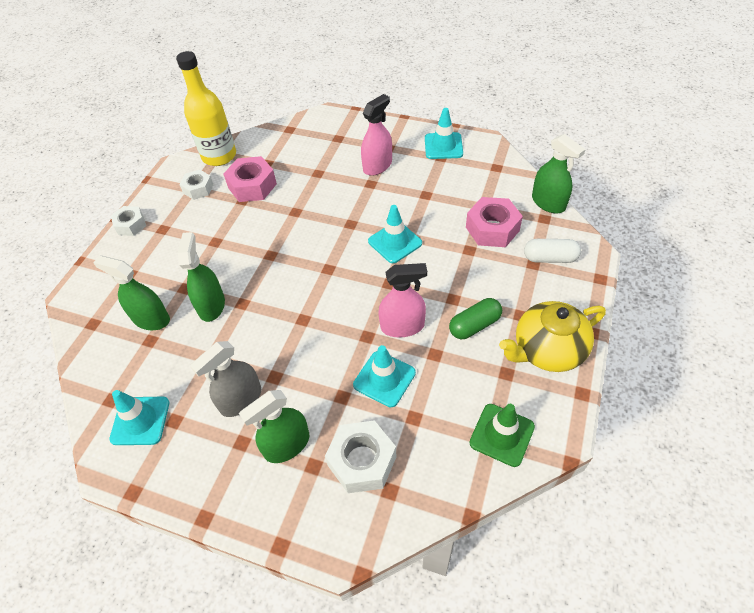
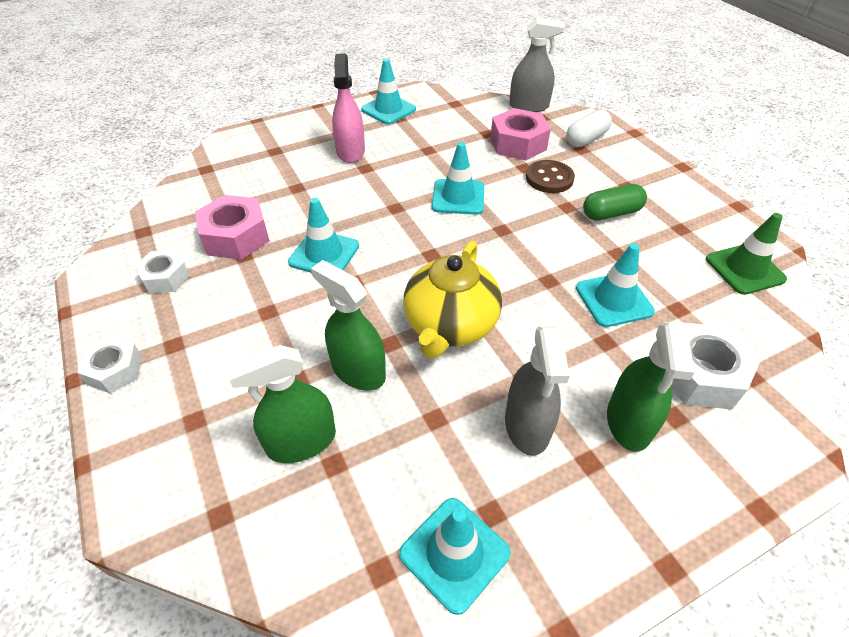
camera: 50 degrees left, 5 degrees down
(219, 156) = (147, 233): yellow bottle -> none
(277, 227) = (324, 254): none -> turquoise traffic cone
(402, 326) = (563, 252): pink spray bottle -> none
(473, 270) = (549, 178): none -> brown button
(474, 325) = (611, 213): green capsule -> green capsule turned 60 degrees clockwise
(547, 350) = (679, 195): yellow teapot -> yellow teapot (450, 325)
(548, 203) = (529, 106): green spray bottle -> grey spray bottle

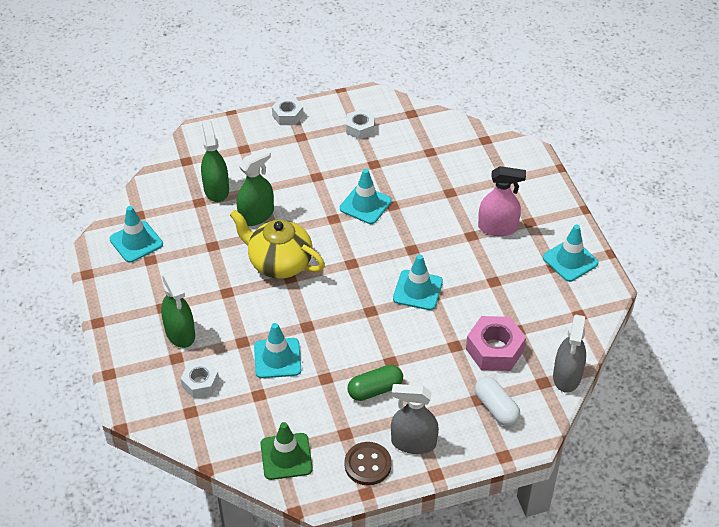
camera: 100 degrees right, 0 degrees up
(236, 237) = (395, 159): pink nut -> none
(527, 425) = (194, 285): grey spray bottle -> grey spray bottle (413, 442)
(549, 178) = (433, 359): brown button -> brown button (367, 465)
(611, 213) = (375, 390): green capsule -> green capsule turned 75 degrees clockwise
(629, 422) = (180, 333): green spray bottle -> green spray bottle turned 135 degrees counterclockwise
(700, 374) = (200, 383): white nut -> white nut, size x0.63

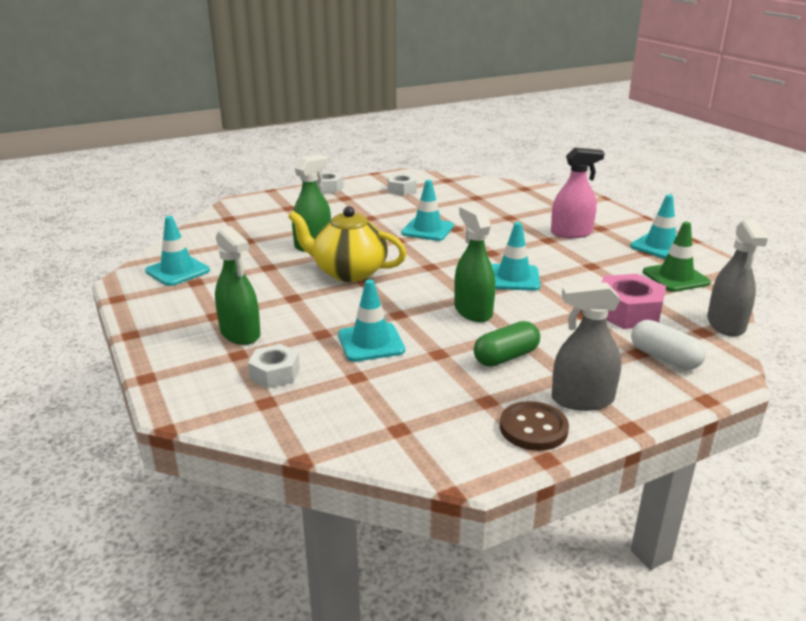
camera: 10 degrees left, 20 degrees down
(216, 190) = (265, 232): green spray bottle -> green spray bottle (473, 311)
(286, 456) = (415, 433): green traffic cone -> green traffic cone (675, 277)

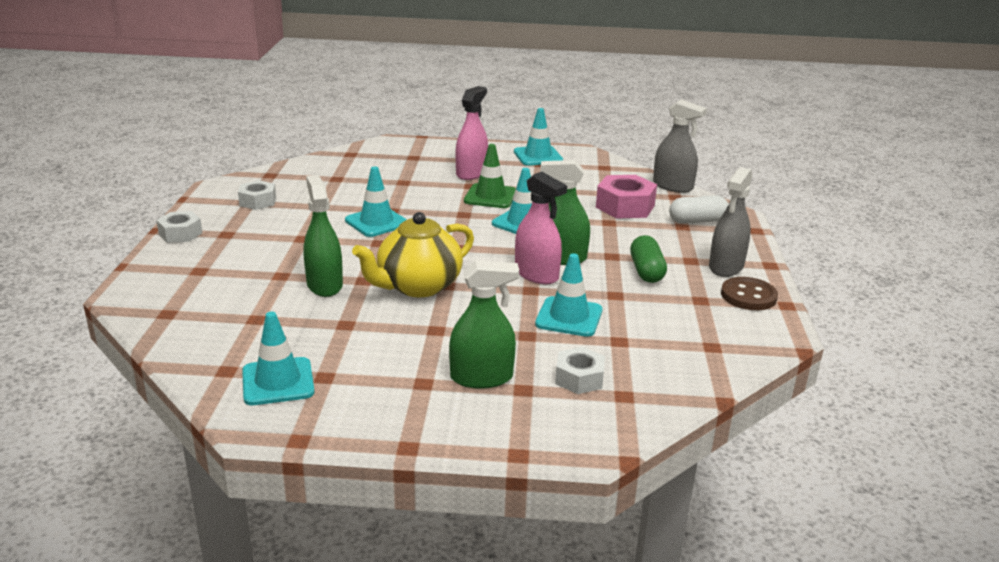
camera: 60 degrees left, 0 degrees up
(428, 309) = (536, 274): none -> pink spray bottle
(675, 277) = (592, 172): green traffic cone -> green traffic cone (490, 196)

